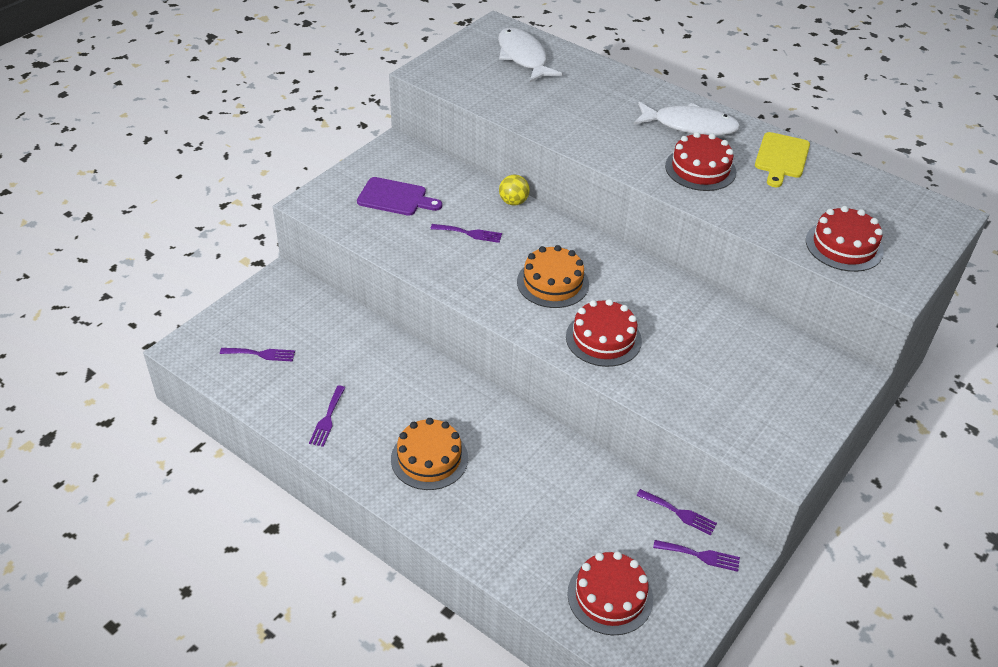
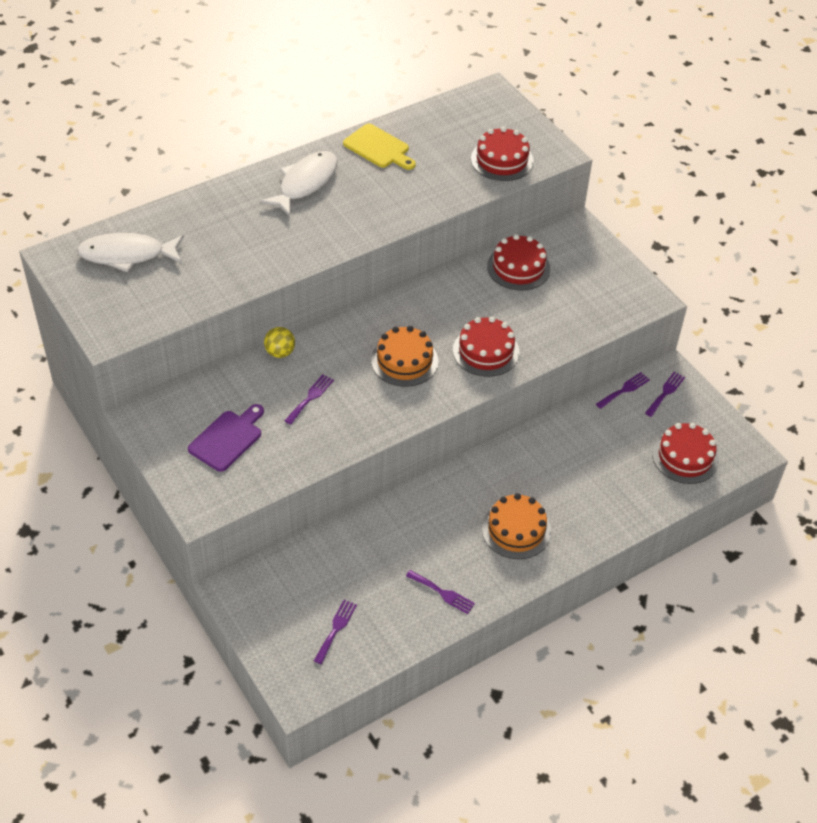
camera: 70 degrees left, 5 degrees up
(700, 169) = (369, 200): red cake -> red cake (518, 267)

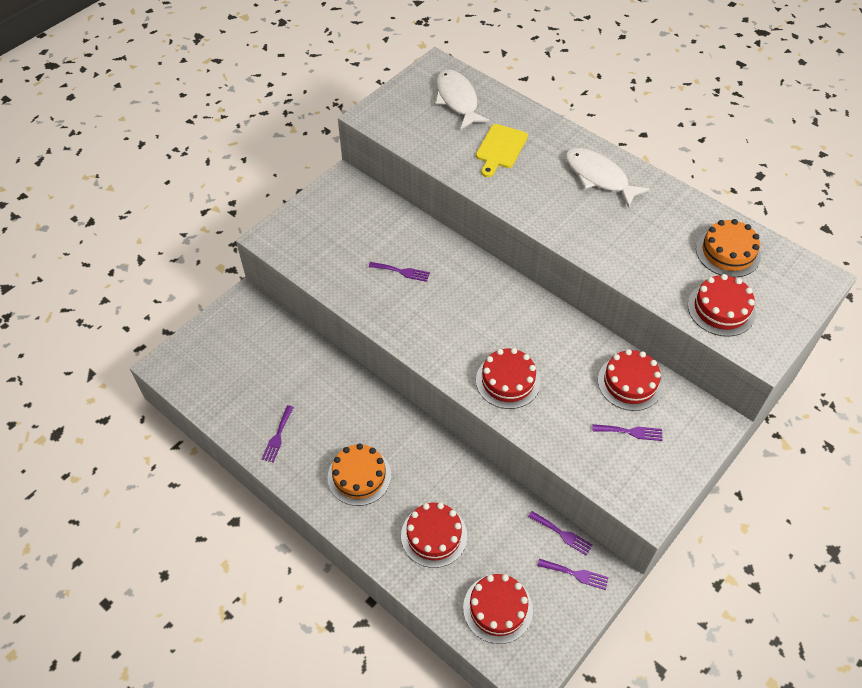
camera: 75 degrees right, 5 degrees up
(228, 438) = (341, 234): purple cutting board -> none
(280, 352) = (442, 239): yellow ball -> none
(305, 183) = (599, 177): white fish -> white fish turned 150 degrees counterclockwise
(336, 629) = (226, 373): purple fork -> purple fork (630, 432)
(378, 148) = (677, 213): yellow cutting board -> yellow cutting board (500, 149)
(404, 361) = (469, 323): orange cake -> orange cake (728, 252)
(600, 485) = (434, 535): none -> red cake

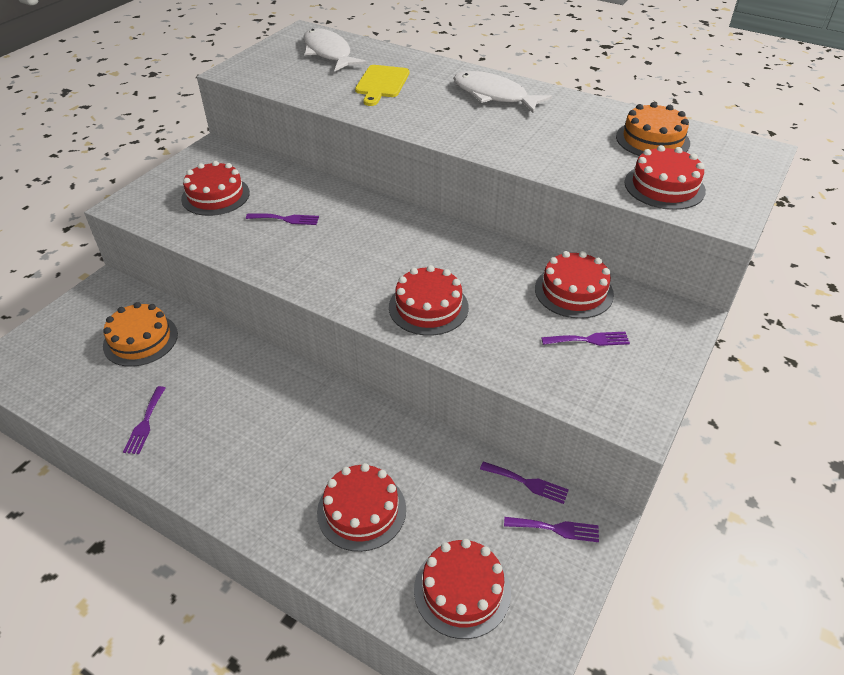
camera: 10 degrees left, 10 degrees down
(344, 237) = (215, 196): none -> red cake
(359, 476) = (255, 454): orange cake -> orange cake (140, 340)

